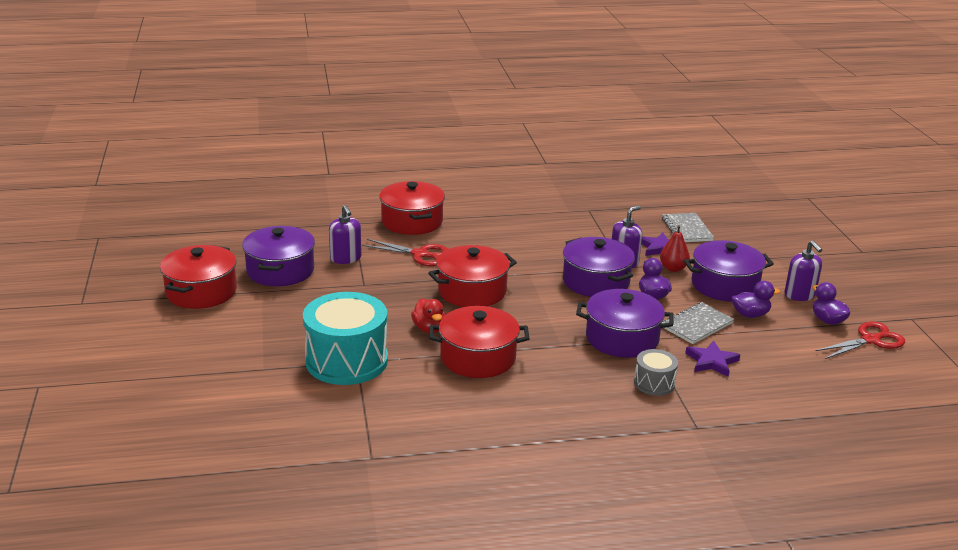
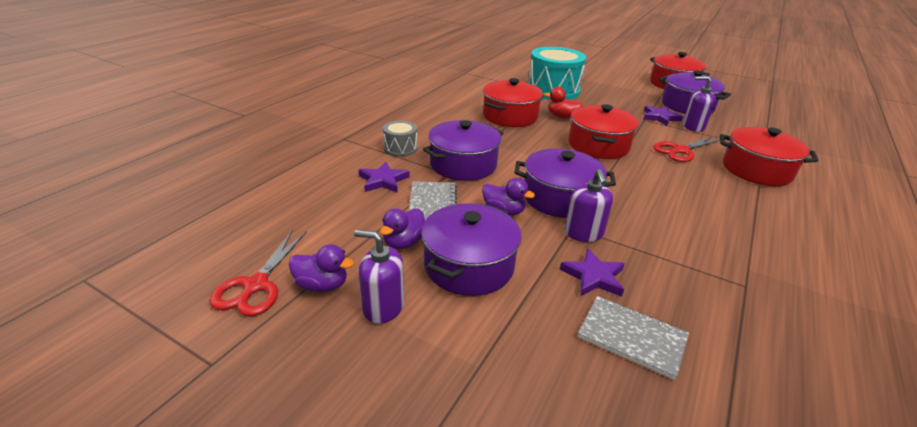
camera: 130 degrees right, 5 degrees up
(344, 278) = (660, 117): none -> purple star
(673, 268) = (539, 255): red pear -> none

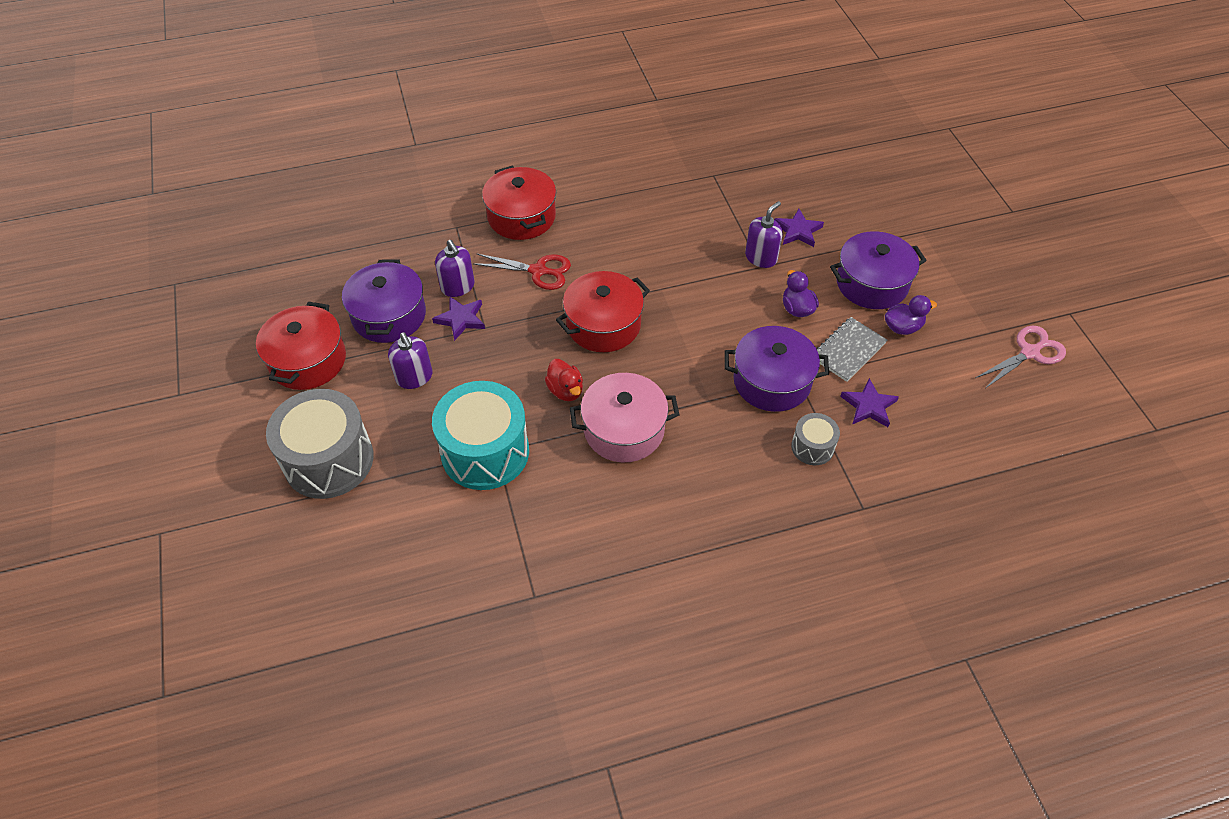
camera: 135 degrees left, 20 degrees up
(256, 285) = (1029, 353): red scissors -> pink scissors
(322, 285) = (983, 327): purple duck -> none
(383, 307) = (951, 289): purple soap dispenser -> purple soap dispenser (414, 377)
(510, 116) = (624, 430): red pot -> pink pot
(559, 198) = (734, 293): purple pot -> none
(599, 70) = (329, 460): none -> grey drum
(632, 337) = (823, 196): grey notebook -> none

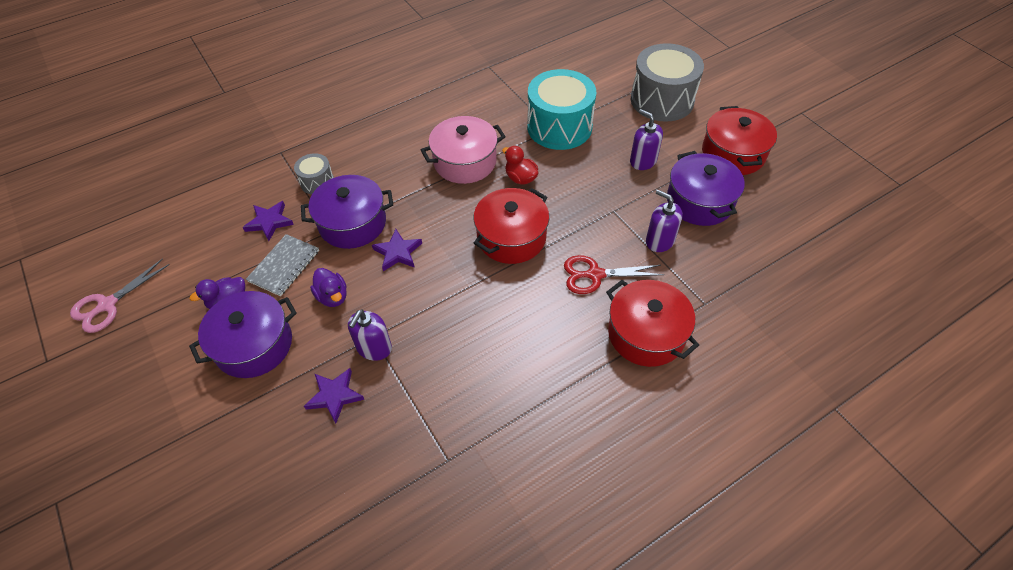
camera: 165 degrees right, 0 degrees up
(461, 319) = (637, 213): purple star -> purple star (397, 252)

